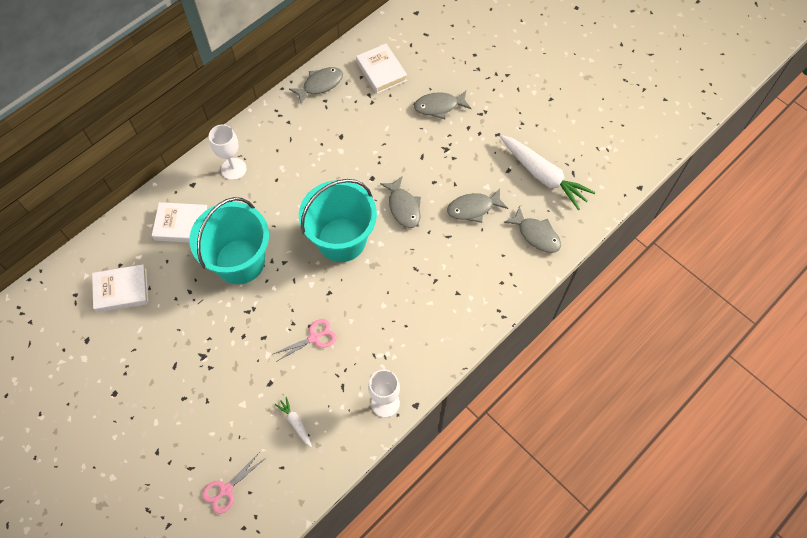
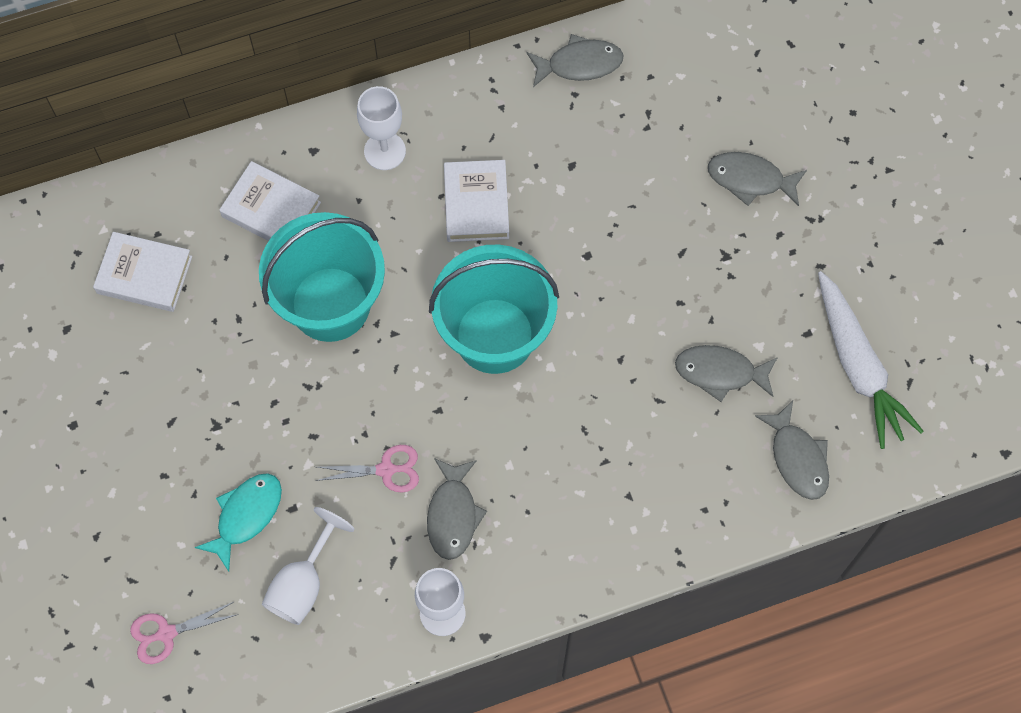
camera: 25 degrees right, 5 degrees up
(244, 399) = (246, 516): none -> turquoise fish
(296, 423) = (303, 583): white carrot -> white goblet
(381, 71) = (687, 80): white book -> white book (476, 204)
(403, 207) = (613, 323): grey fish -> grey fish (453, 515)

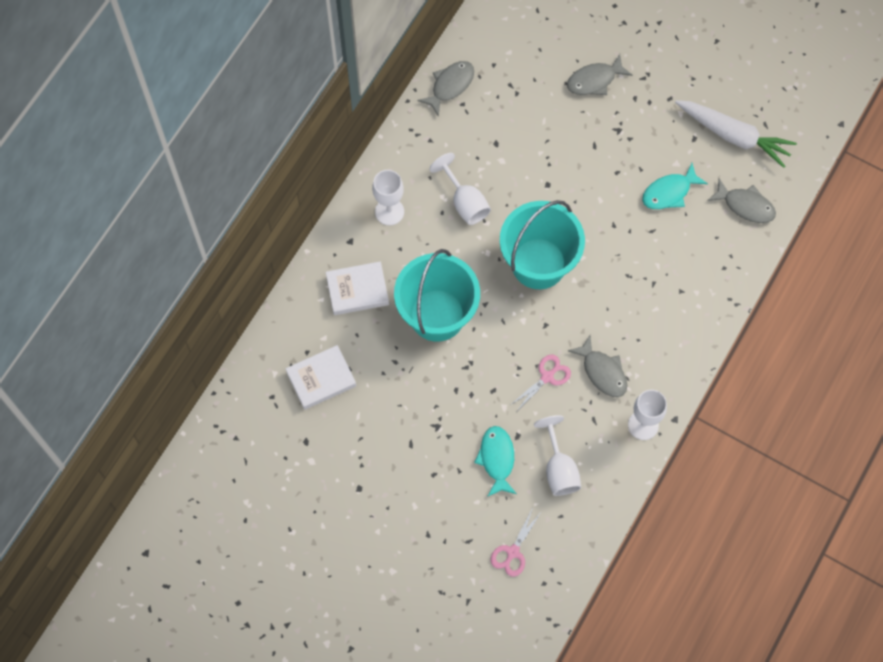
camera: 40 degrees left, 0 degrees up
(476, 204) = (465, 202): white book -> white goblet
(720, 372) = (669, 192): grey fish -> turquoise fish

